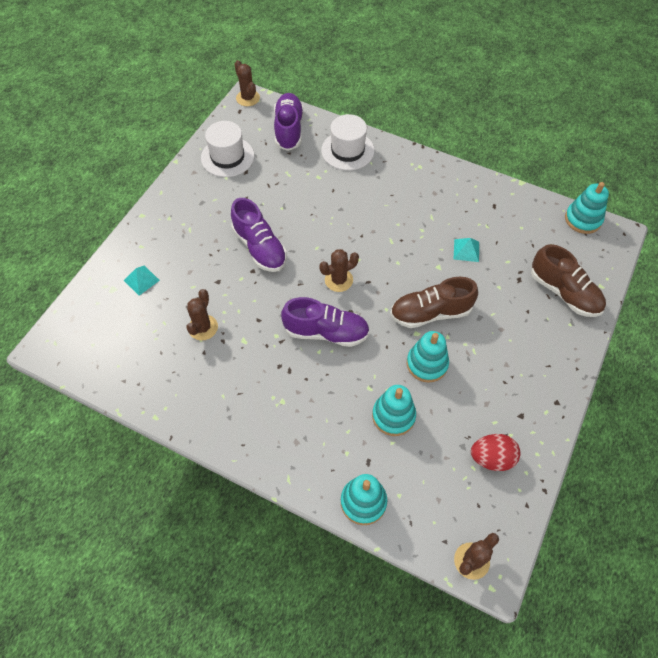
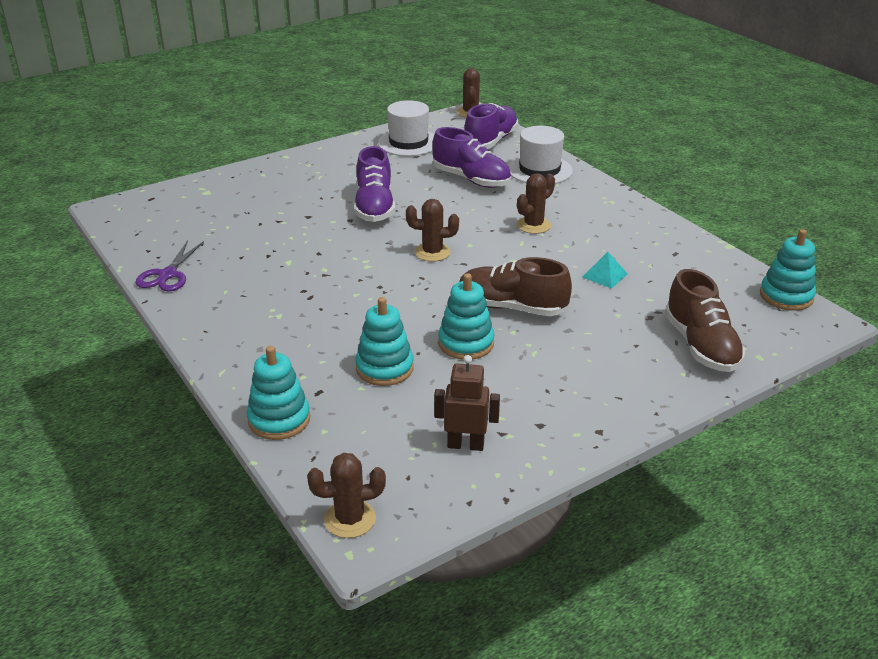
camera: 30 degrees right, 25 degrees down
(141, 280) = (238, 194): turquoise pyramid -> none
(164, 401) = (167, 275): none -> purple scissors
(203, 327) = (259, 241): brown cactus -> brown cactus (533, 225)
(326, 332) = (378, 283): purple shoe -> purple shoe (471, 179)
(491, 458) = (465, 445): red egg -> brown robot

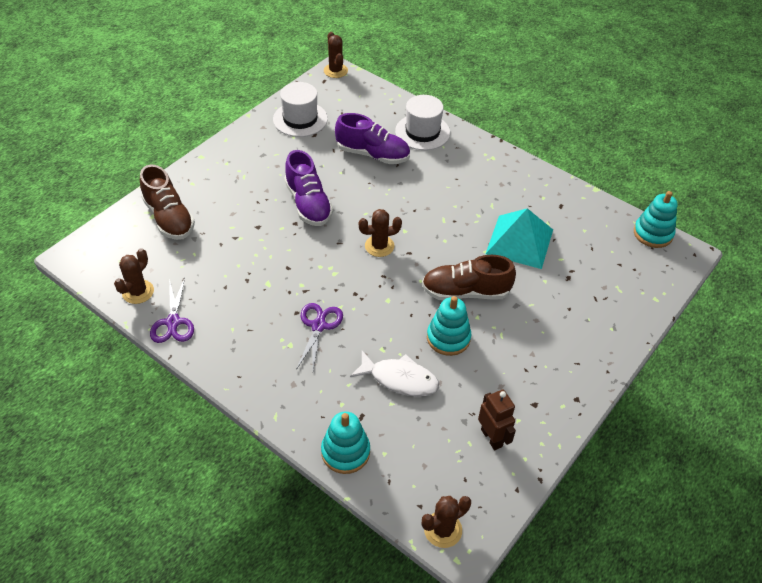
camera: 20 degrees left, 15 degrees up
(321, 305) = (318, 326): none -> purple scissors
(384, 368) = (399, 379): turquoise stacking toy -> white fish
(465, 445) = (492, 438): brown robot -> brown robot turned 75 degrees clockwise
(490, 141) = (368, 104): purple shoe -> none
(533, 225) = (444, 198): brown cactus -> brown cactus (138, 292)
(605, 275) = (519, 241): turquoise pyramid -> turquoise pyramid, size x2.13
(701, 345) = (613, 298): brown shoe -> brown shoe (169, 218)

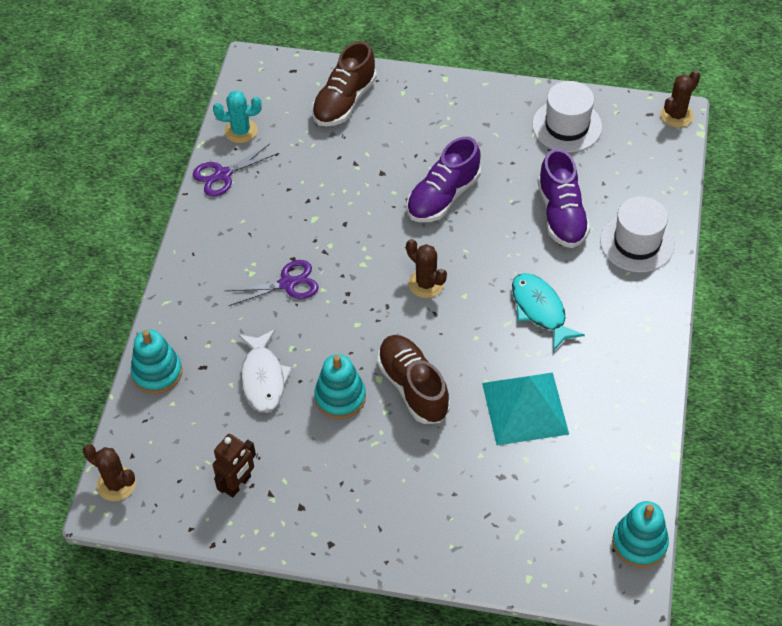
camera: 65 degrees right, 5 degrees up
(138, 292) = (241, 131): brown cactus -> turquoise cactus
(444, 199) = (540, 310): none -> turquoise fish

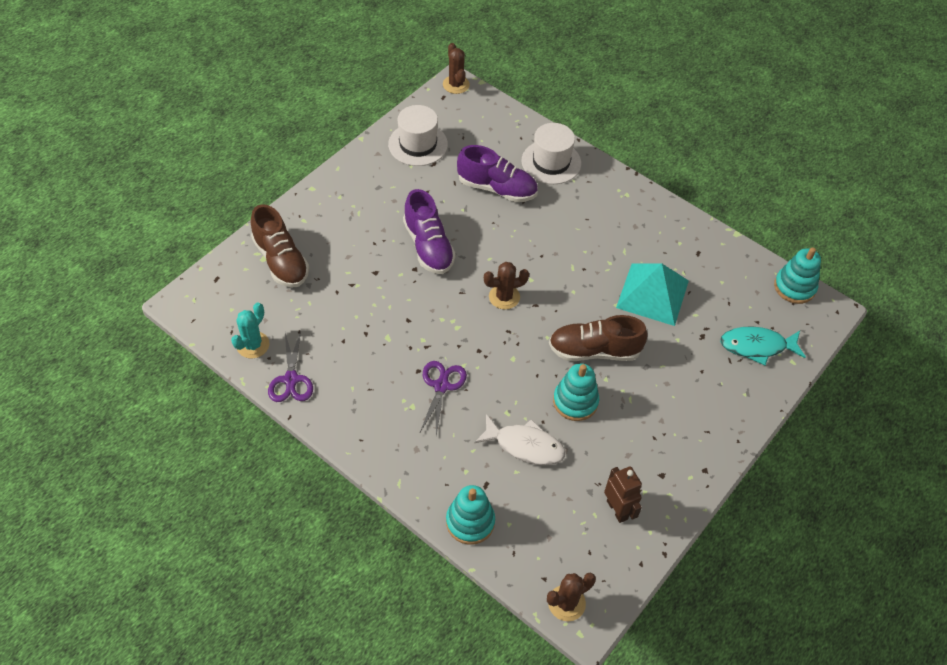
camera: 65 degrees left, 0 degrees up
(540, 310) = (573, 243): turquoise fish -> turquoise fish (757, 346)

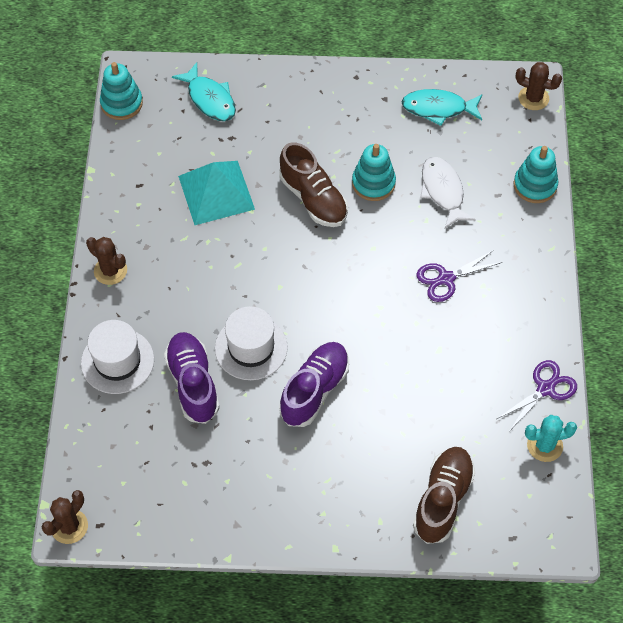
camera: 125 degrees left, 5 degrees up
(418, 144) = (191, 496): white hat -> white hat (251, 348)
(504, 297) = (317, 294): brown cactus -> brown cactus (110, 271)
(617, 510) = (438, 108): brown robot -> turquoise fish

